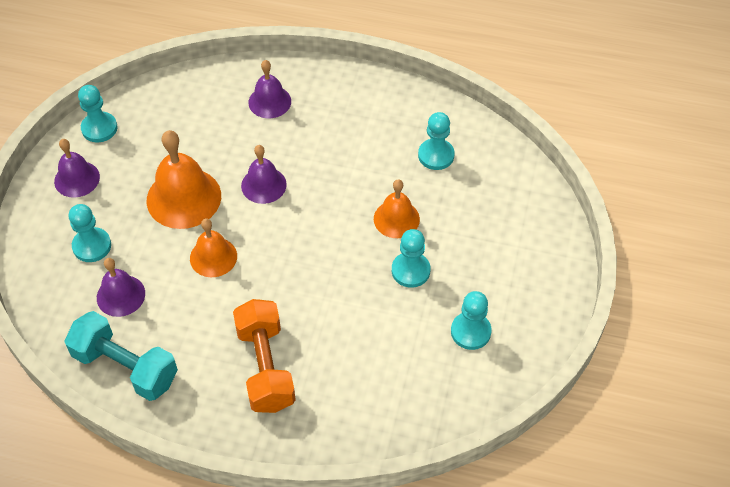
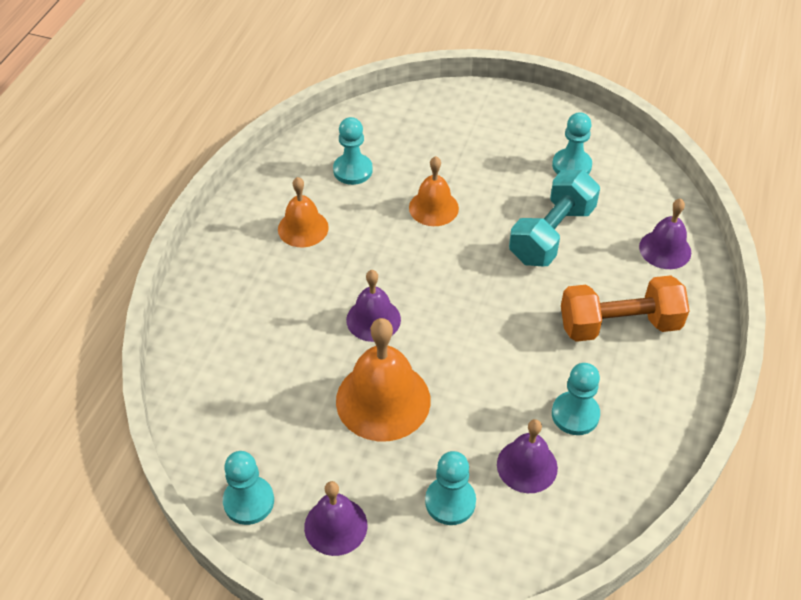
camera: 85 degrees left, 5 degrees down
(126, 367) = (627, 457): turquoise dumbbell -> turquoise dumbbell (551, 234)
(213, 257) = (474, 370): orange bell -> orange bell (303, 228)
(269, 101) = (243, 310): purple bell -> purple bell (665, 249)
(410, 271) = (500, 202): turquoise pawn -> turquoise pawn (575, 414)

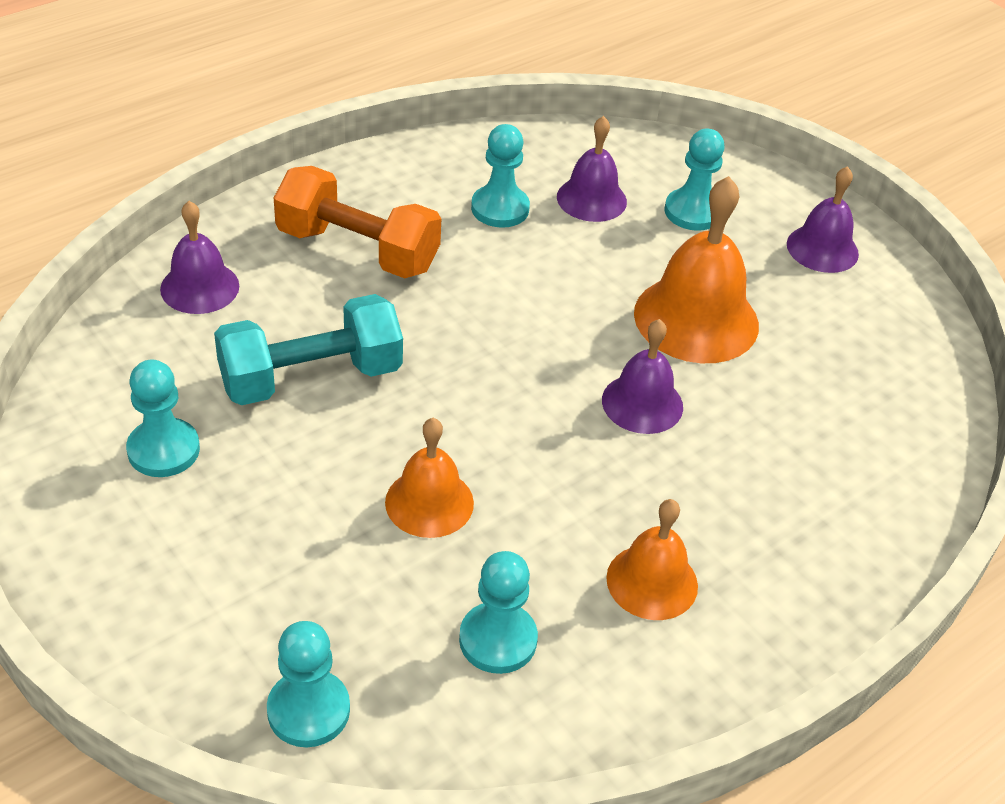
camera: 150 degrees left, 5 degrees down
(248, 501) = (905, 308): turquoise pawn -> turquoise pawn (308, 710)

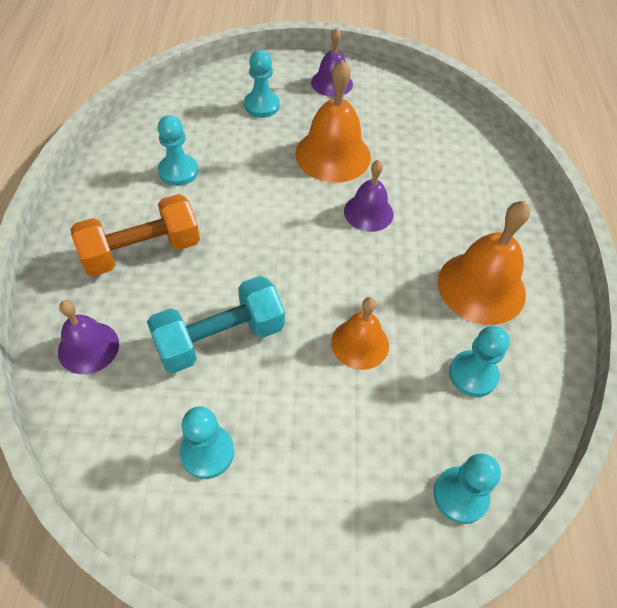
camera: 50 degrees left, 10 degrees up
(311, 377) = (220, 338): turquoise dumbbell -> turquoise dumbbell turned 45 degrees clockwise
(591, 199) = (212, 133): purple bell -> none
(652, 581) = (481, 287): orange bell -> orange bell, size x1.63

